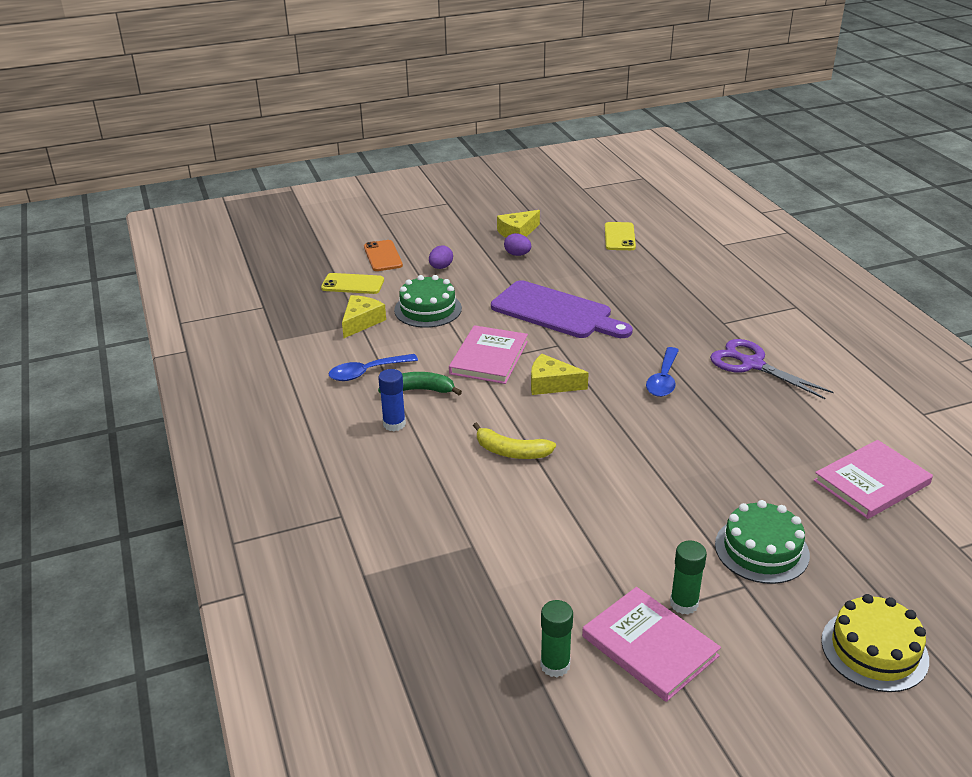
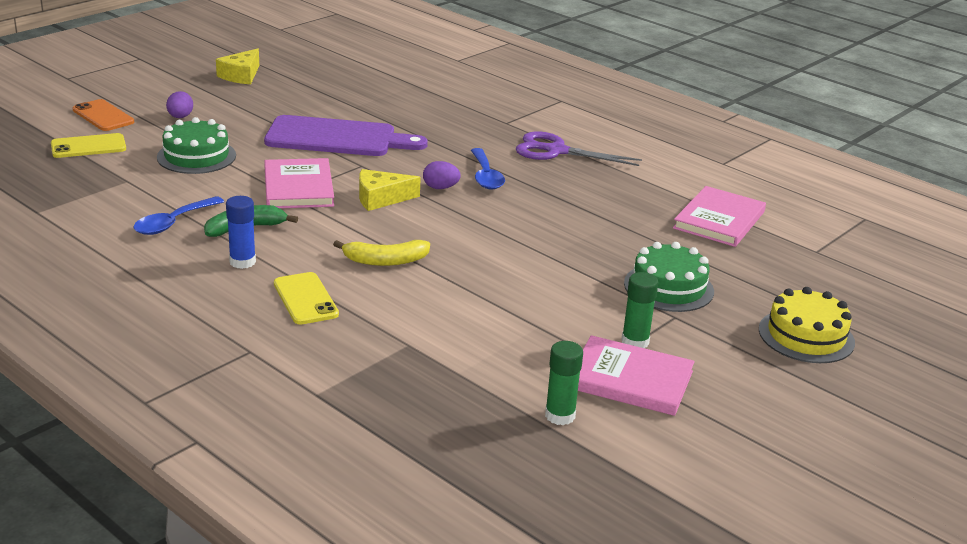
camera: 30 degrees left, 5 degrees down
(361, 322) = (128, 179): yellow cheese -> none
(517, 254) = (256, 94): purple egg -> purple egg (440, 188)
(619, 237) = (352, 66): yellow phone -> yellow phone (305, 299)

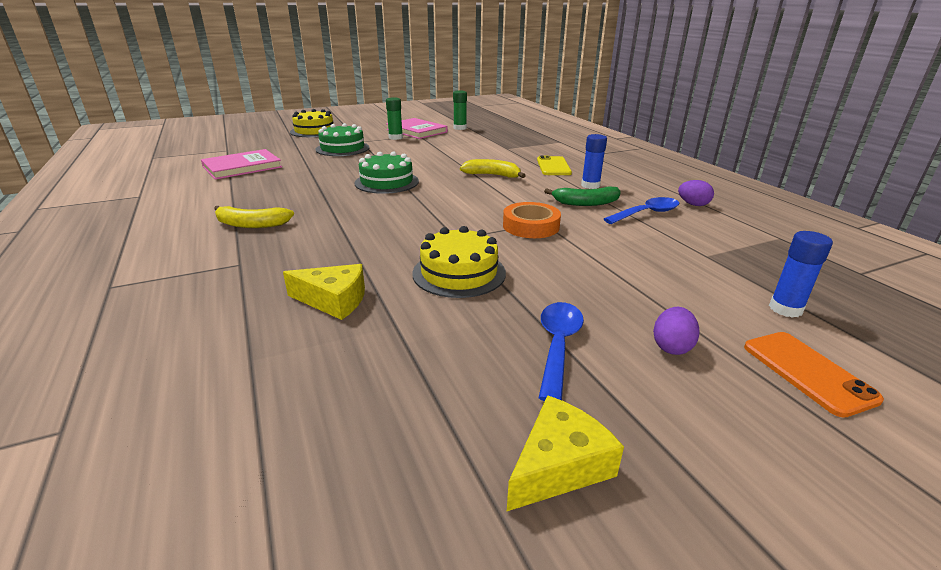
camera: 155 degrees left, 0 degrees up
(88, 147) = (785, 309): yellow phone -> blue glue stick
(196, 156) = (635, 273): green cake -> green cake (386, 182)
(298, 187) = (531, 226): pink book -> orange tape
(337, 138) = (459, 273): purple cutting board -> yellow cake
(381, 198) = (463, 208): yellow cheese -> yellow cheese (333, 300)
(440, 188) = (405, 209): purple egg -> purple egg (693, 204)
(485, 176) = (353, 212): blue spoon -> blue spoon (558, 345)
(556, 151) = (251, 224): purple scissors -> yellow banana

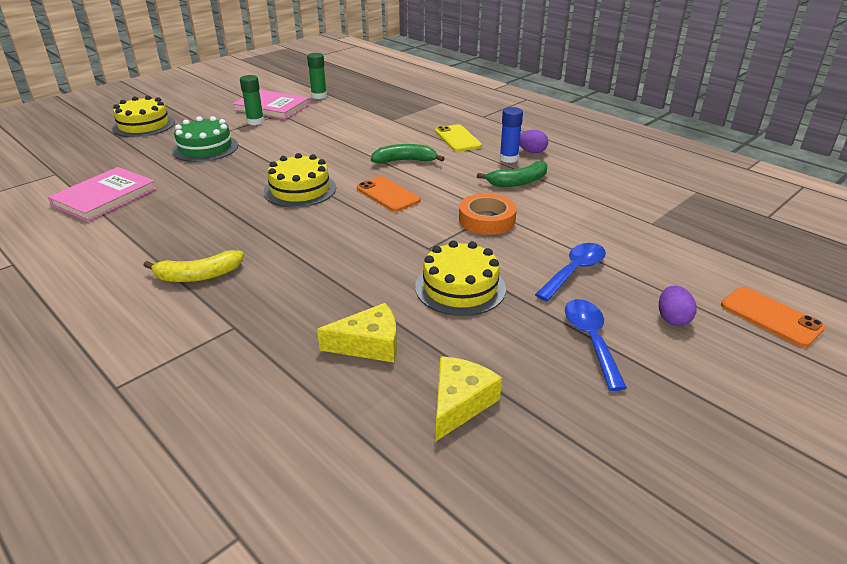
camera: 20 degrees left, 5 degrees up
(386, 182) = (300, 190): green cake -> yellow cake
(456, 195) = (388, 194): none -> orange phone
(492, 175) = (405, 161): yellow banana -> green banana
(559, 465) = (653, 437): yellow cheese -> yellow cheese (460, 403)
(646, 213) = (578, 185): blue spoon -> blue spoon (574, 271)
(693, 204) = (611, 166): purple egg -> purple egg (532, 152)
(785, 309) = (732, 264): blue glue stick -> none

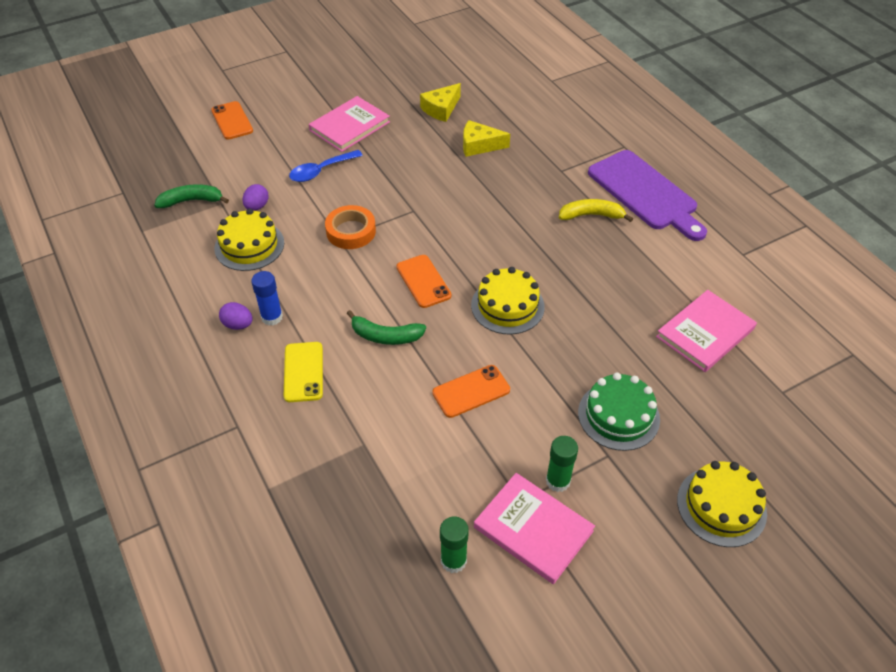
camera: 165 degrees left, 15 degrees up
(110, 314) = (645, 193): none -> purple cutting board
(323, 145) = (471, 391): none -> orange phone
(460, 287) = (407, 172): yellow cake -> yellow cake (249, 245)
(518, 182) = (289, 276): green banana -> green banana (191, 201)
(591, 340) = (349, 126): blue spoon -> pink book
(672, 319) = (290, 129): purple egg -> purple egg (257, 206)

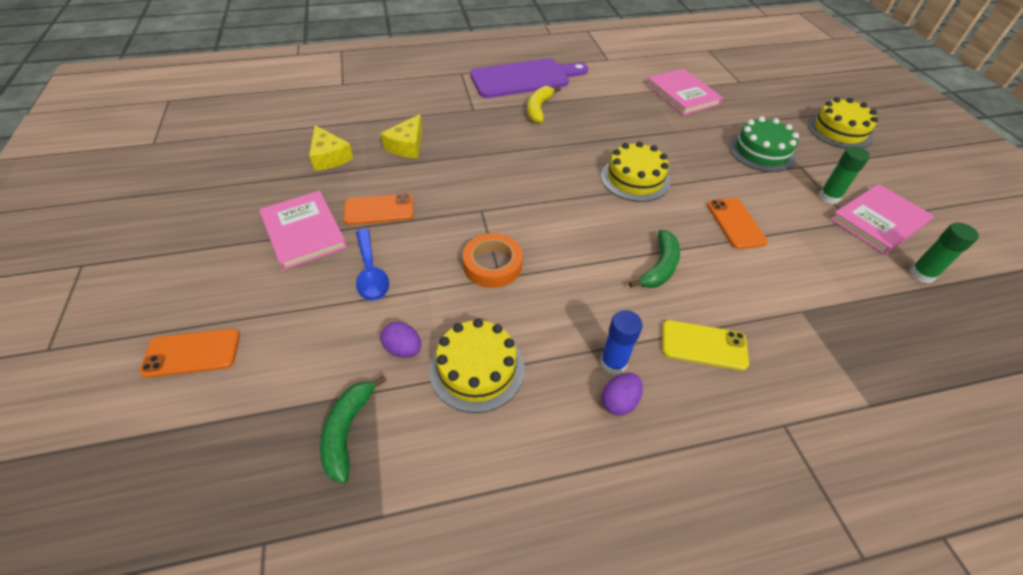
camera: 75 degrees left, 0 degrees up
(423, 281) = (589, 224): orange phone -> orange phone (379, 210)

